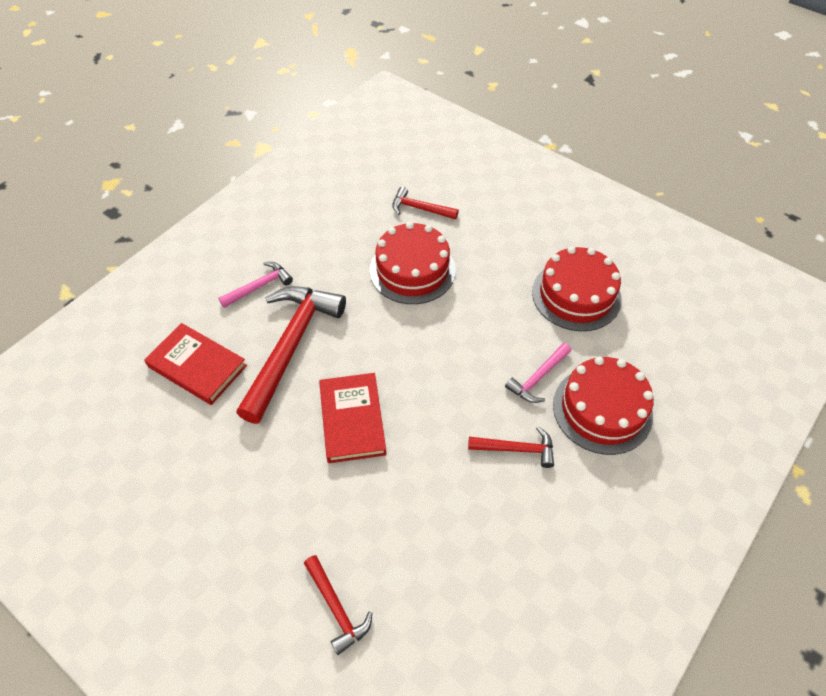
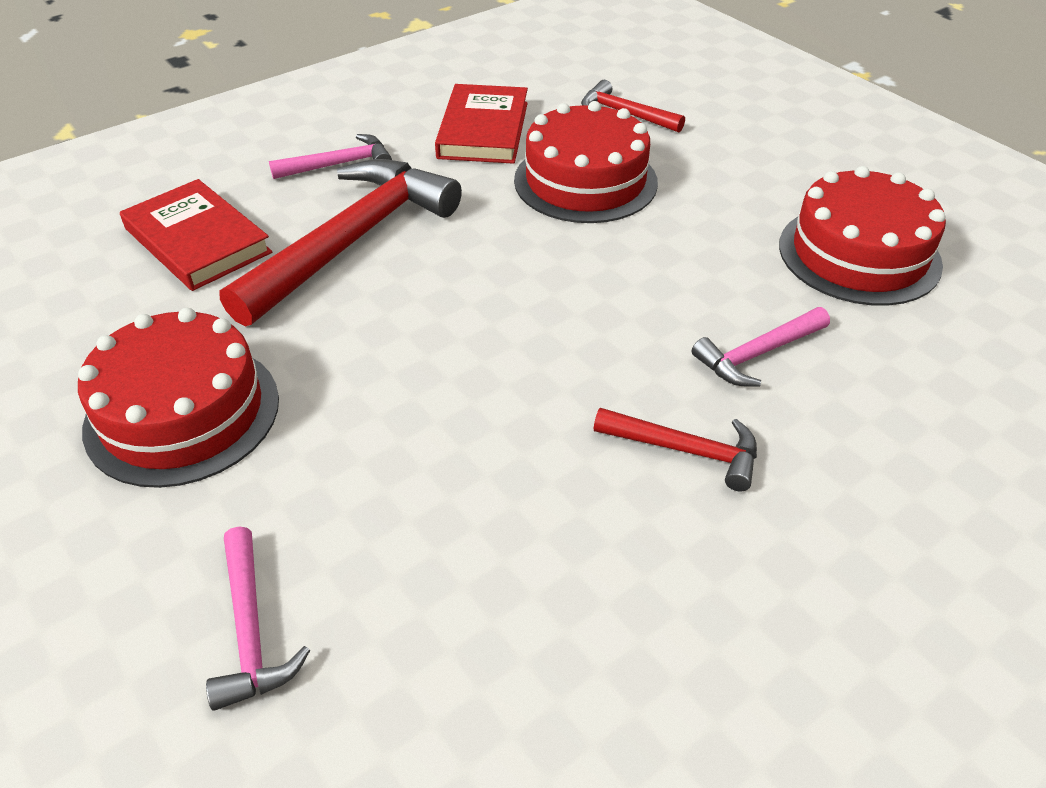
camera: 15 degrees right, 10 degrees down
(337, 608) = (251, 631): red hammer -> pink hammer
(352, 420) = (407, 352): red book -> red book (483, 130)
(602, 409) = (870, 422): red cake -> red cake (182, 413)

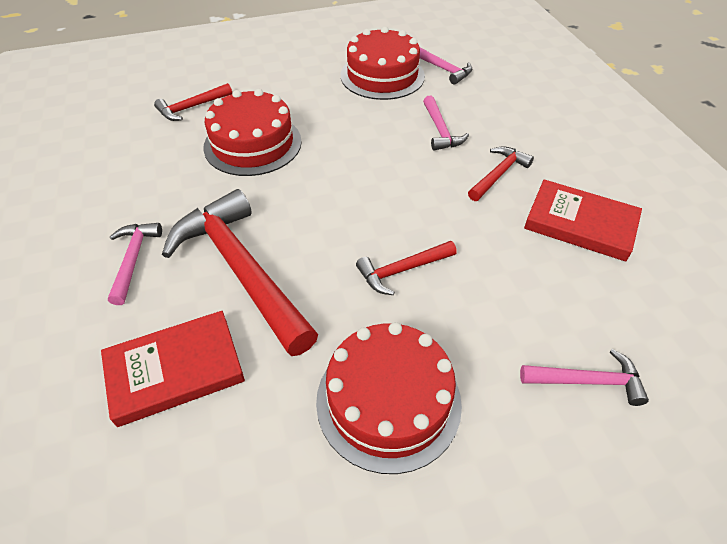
camera: 70 degrees left, 5 degrees up
(404, 378) = (402, 270): none -> red hammer
(483, 130) = (154, 172): red book -> red book (580, 224)
(953, 321) = (443, 69): none -> pink hammer

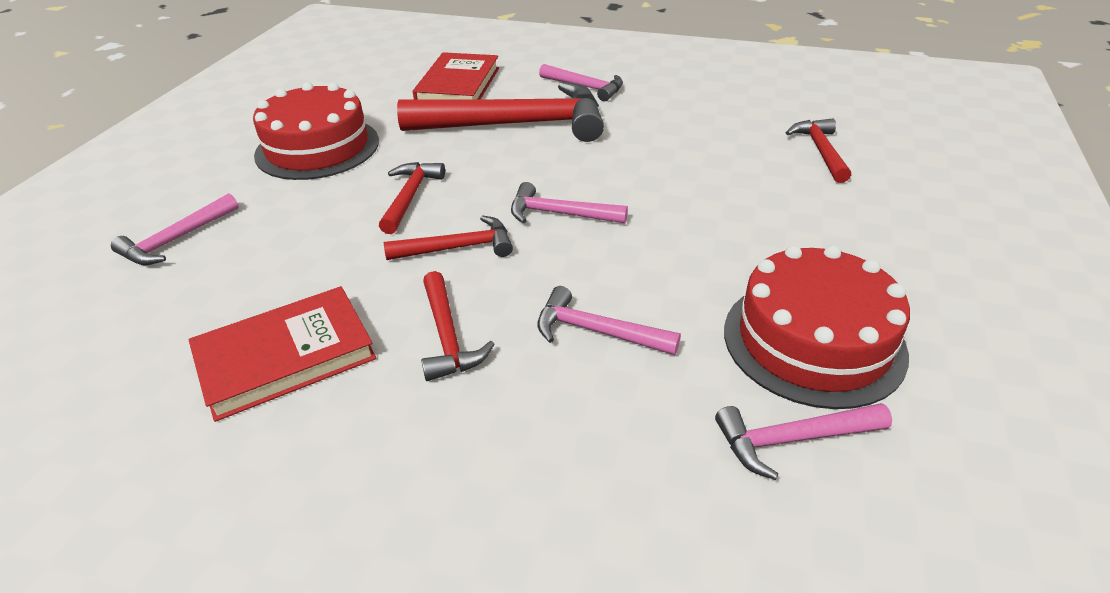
camera: 125 degrees right, 10 degrees down
(253, 144) = (704, 171): red cake -> none
(355, 184) = (559, 214): none -> pink hammer
(431, 210) = (458, 248): none -> red hammer

